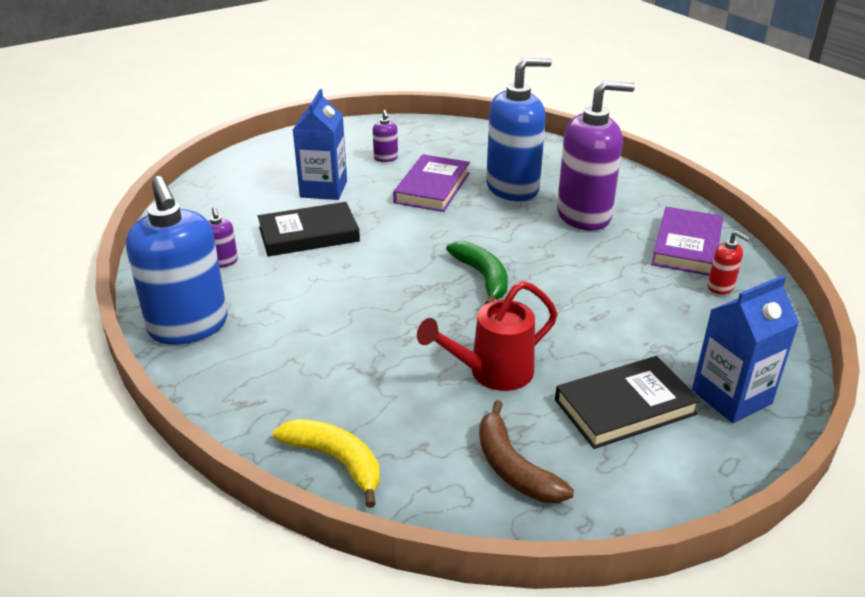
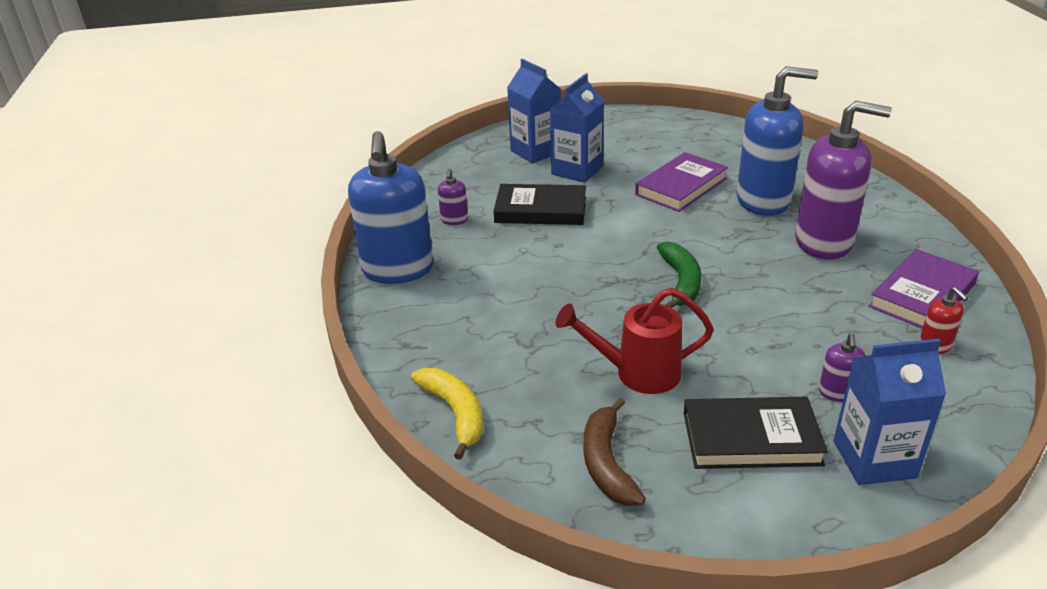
camera: 25 degrees right, 0 degrees up
(271, 177) = (535, 151): none -> blue carton
(386, 158) = (652, 150): purple soap dispenser -> purple soap dispenser (837, 393)

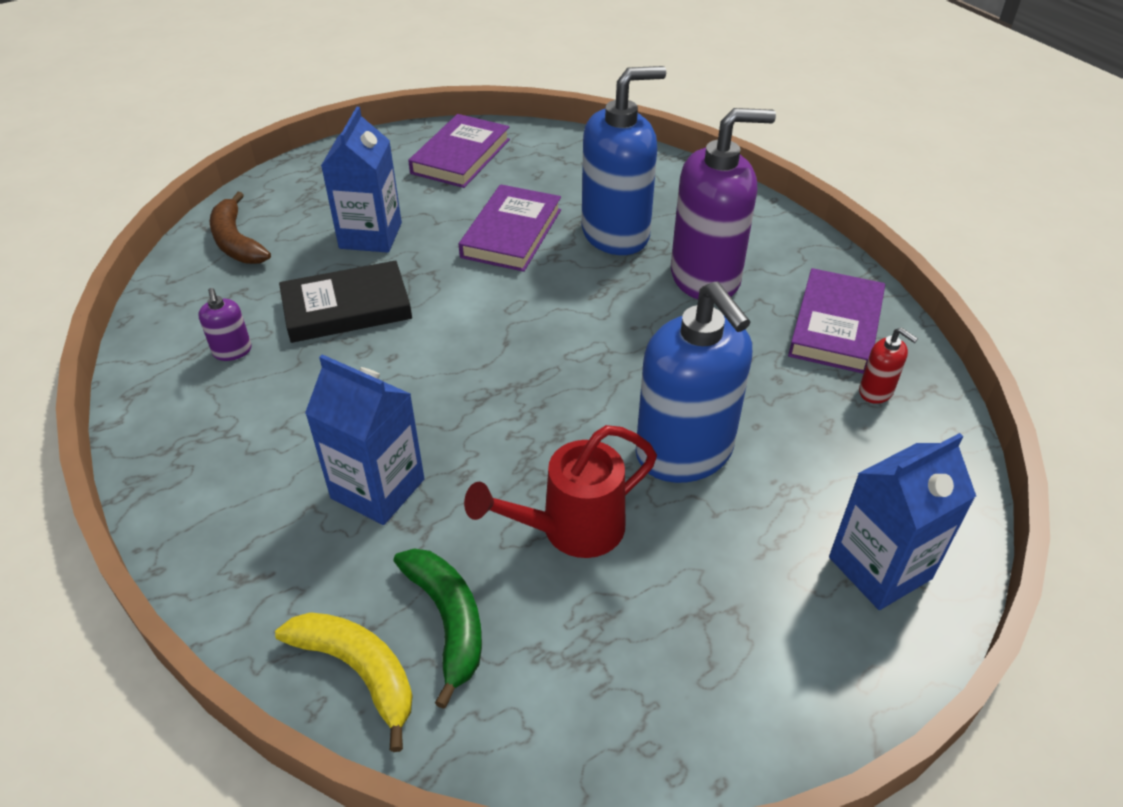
camera: 25 degrees left, 10 degrees up
(398, 270) = (181, 455): blue soap dispenser -> blue soap dispenser (684, 453)
(535, 151) = (303, 217): blue carton -> blue carton (378, 489)
(607, 463) = (589, 681): brown banana -> brown banana (236, 241)
(665, 132) = (460, 156): none -> purple book
(681, 282) = (568, 376): green banana -> green banana (448, 621)
(751, 438) = (740, 584): black book -> none
(837, 393) = (805, 487): purple soap dispenser -> none

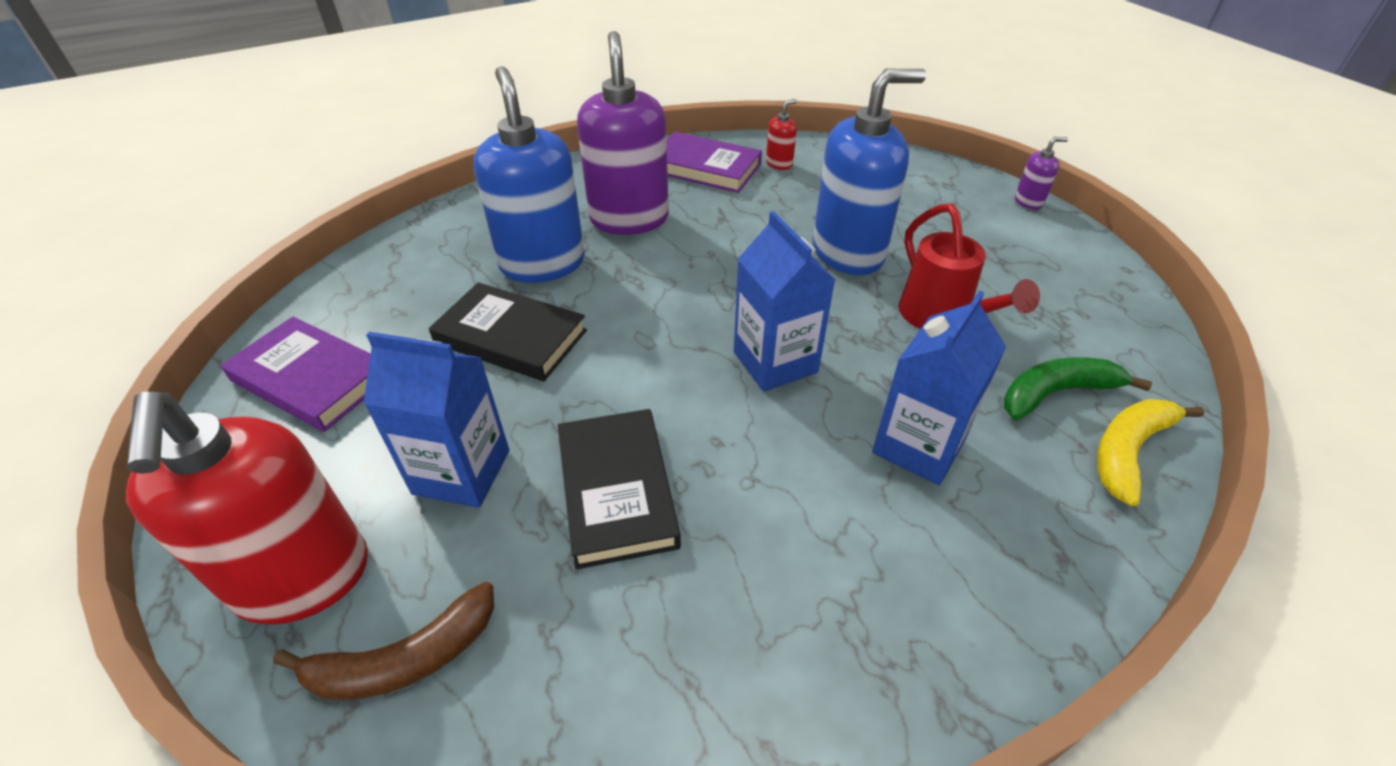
camera: 85 degrees left, 0 degrees up
(232, 351) = (689, 623): purple soap dispenser -> purple soap dispenser (1028, 202)
(296, 195) = (303, 578): none -> red soap dispenser
(511, 233) = (511, 337): purple book -> black book
(880, 568) = (941, 188): blue carton -> blue carton (775, 362)

